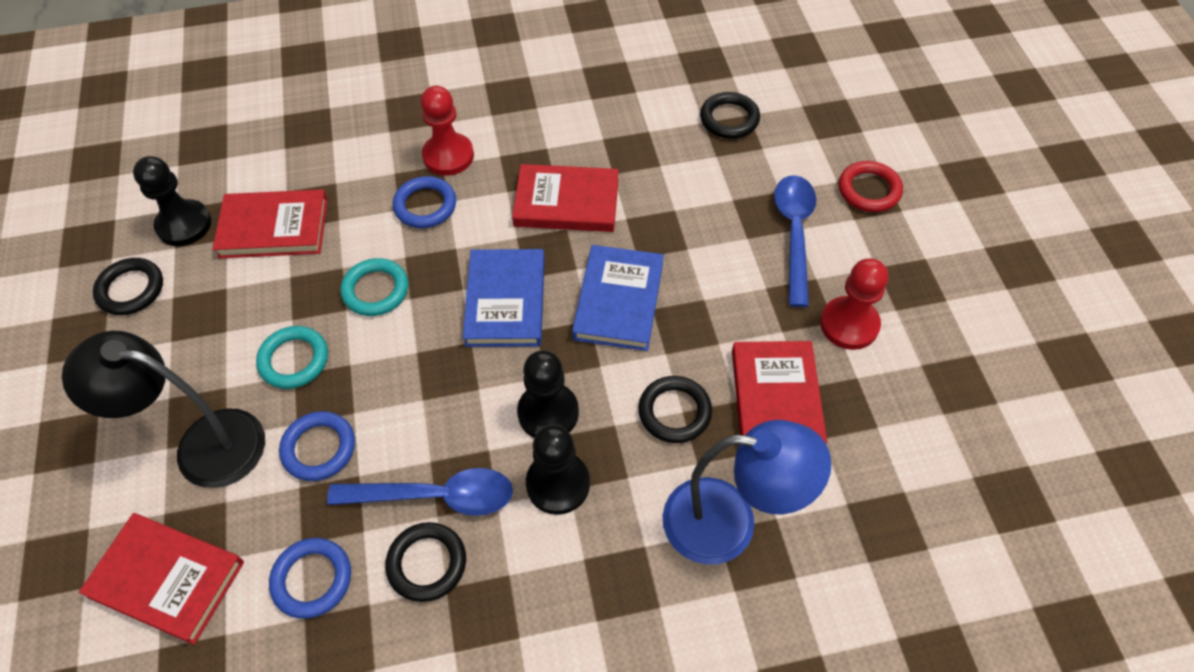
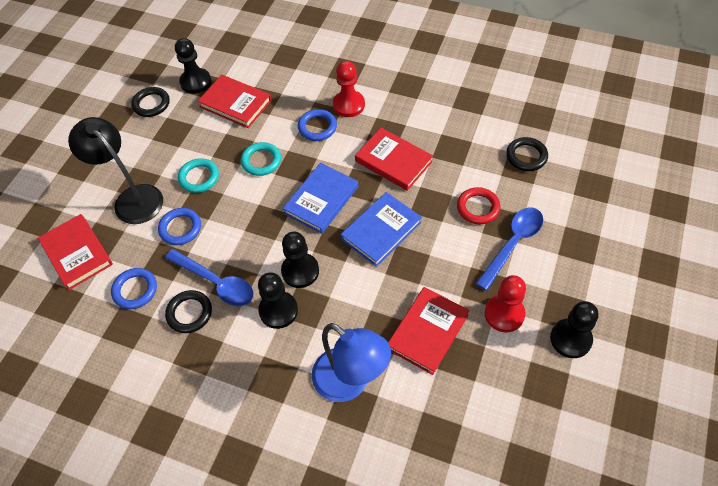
camera: 35 degrees right, 0 degrees up
(674, 412) = (366, 307): black ring -> none
(869, 190) = (582, 241): red ring -> red ring (478, 208)
(944, 313) = (570, 339): none -> black pawn

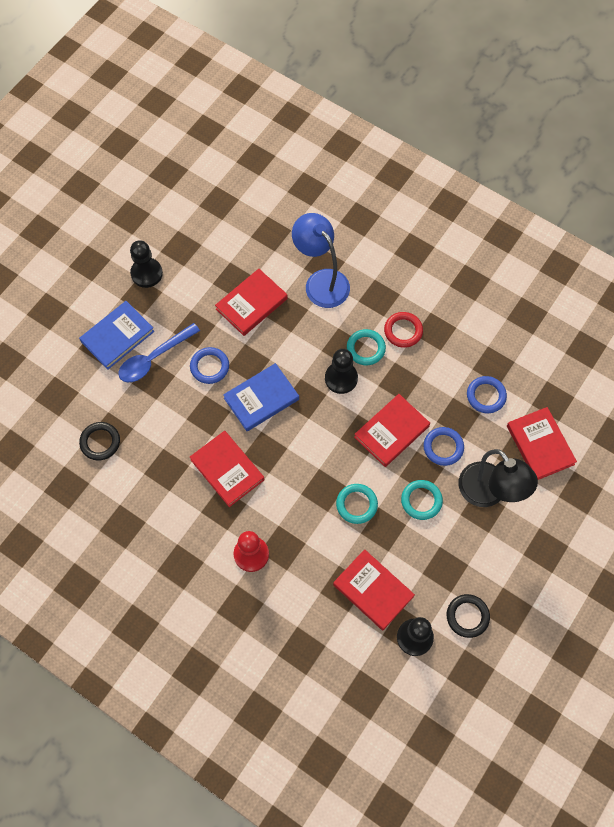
camera: 170 degrees left, 10 degrees up
(189, 313) = (440, 364): black ring -> none
(216, 283) = (414, 385): blue spoon -> none
(236, 231) = (391, 431): none -> red book
(278, 310) = (365, 348): black pawn -> turquoise ring
(317, 127) = (291, 533): blue ring -> blue ring (209, 367)
(321, 200) = (307, 444): blue book -> blue book (117, 336)
(478, 208) = (168, 400): red ring -> red ring (403, 331)
(504, 314) = (187, 303): red pawn -> none

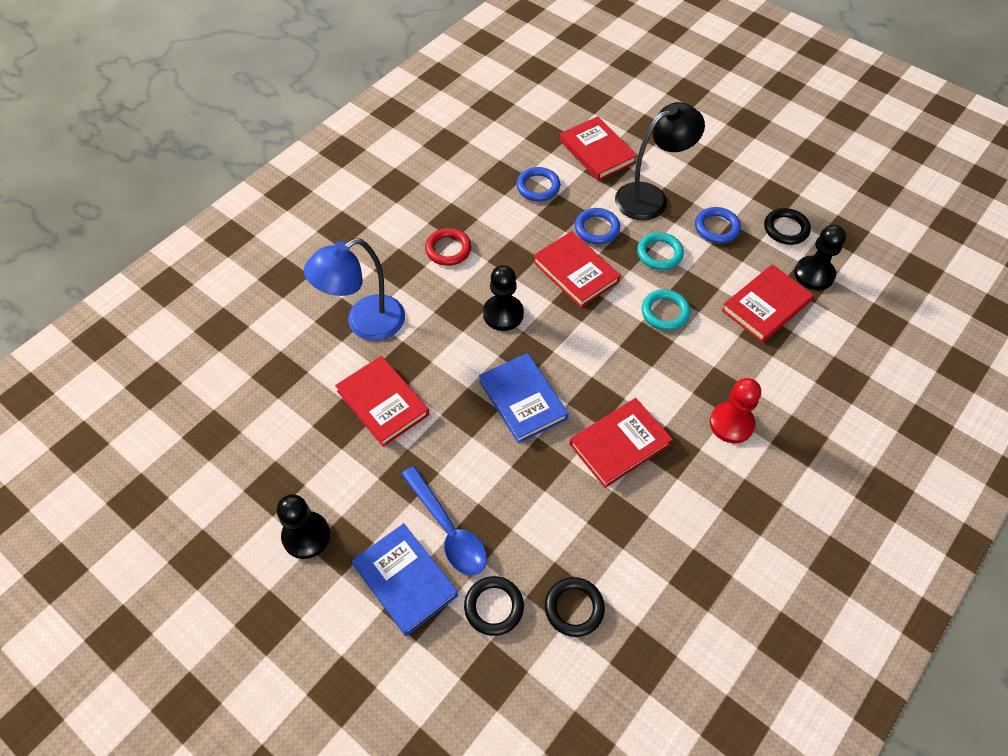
camera: 85 degrees left, 10 degrees down
(100, 392) = (494, 607): none -> black ring
(209, 367) = (470, 458): blue ring -> blue ring (716, 228)
(365, 348) = (466, 286): turquoise ring -> none
(540, 445) = (597, 152): red book -> red book turned 75 degrees clockwise

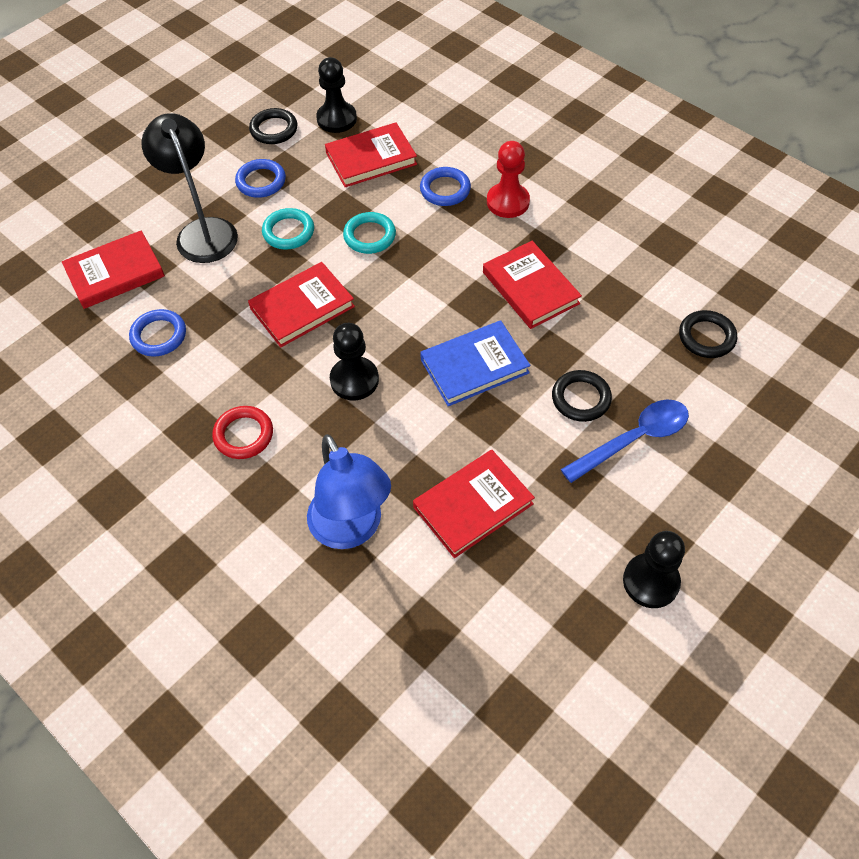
camera: 85 degrees left, 0 degrees up
(405, 580) = (694, 479): blue book -> none
(494, 607) = (713, 401): black ring -> black ring (581, 398)
(597, 228) = (240, 283): blue ring -> blue ring (445, 190)
(765, 306) = (371, 159): red book -> red book turned 75 degrees counterclockwise

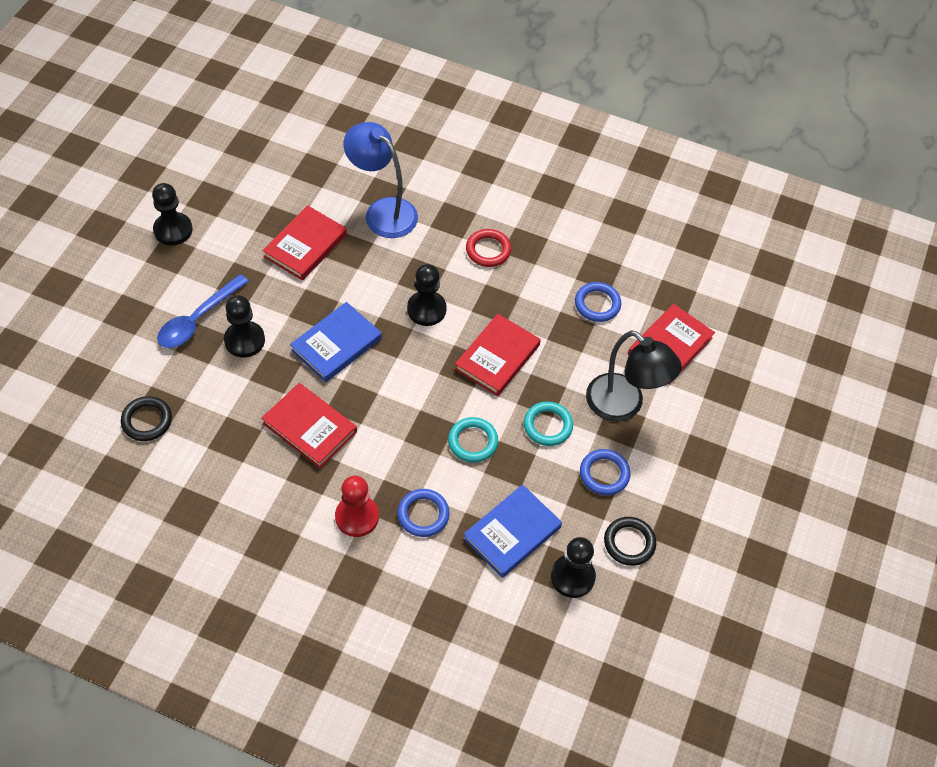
camera: 155 degrees right, 0 degrees up
(371, 159) = (512, 533): red book -> blue book
(581, 398) = (244, 340): black ring -> black pawn

